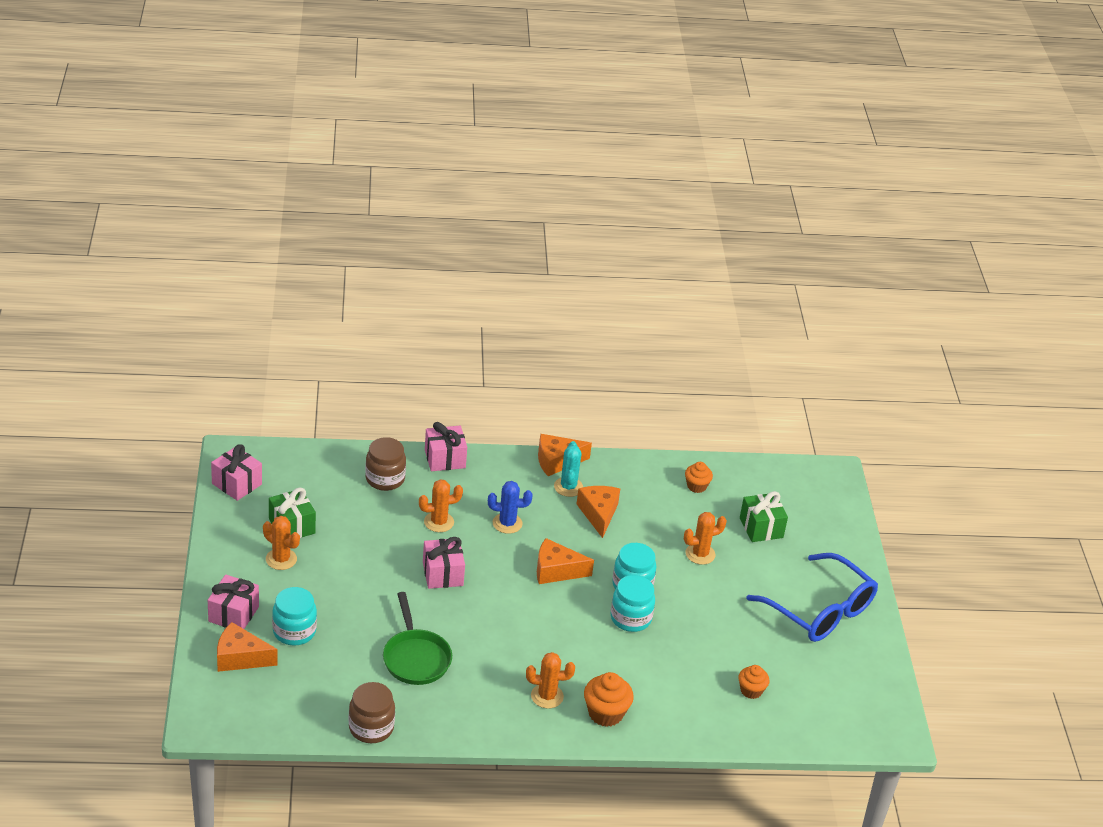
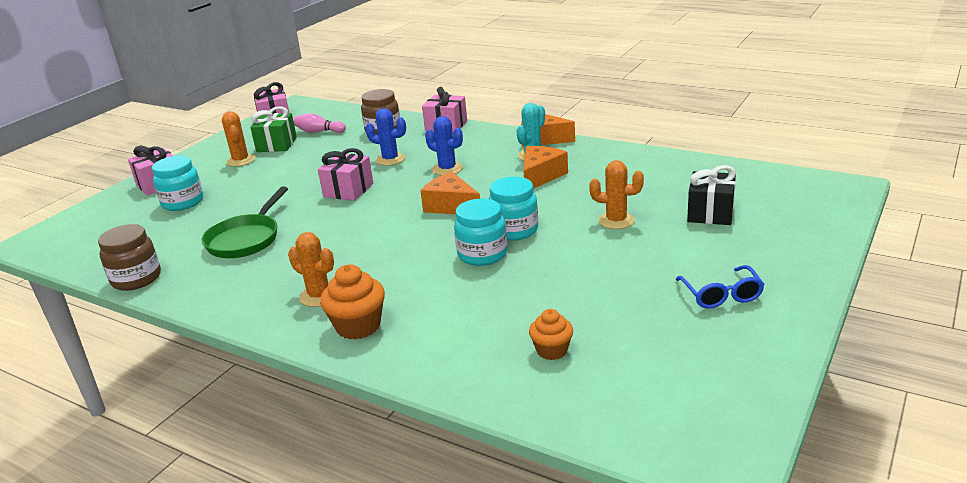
camera: 40 degrees right, 10 degrees down
(240, 657) = (121, 210): orange cheese -> none
(316, 496) = (319, 132): none -> pink bowling pin
(439, 522) = (390, 159): orange cactus -> blue cactus
(696, 486) = (665, 173): orange cupcake -> none
(761, 528) = (710, 213): green gift -> black gift
(819, 610) = (721, 295): blue glasses -> blue glasses, size x0.50

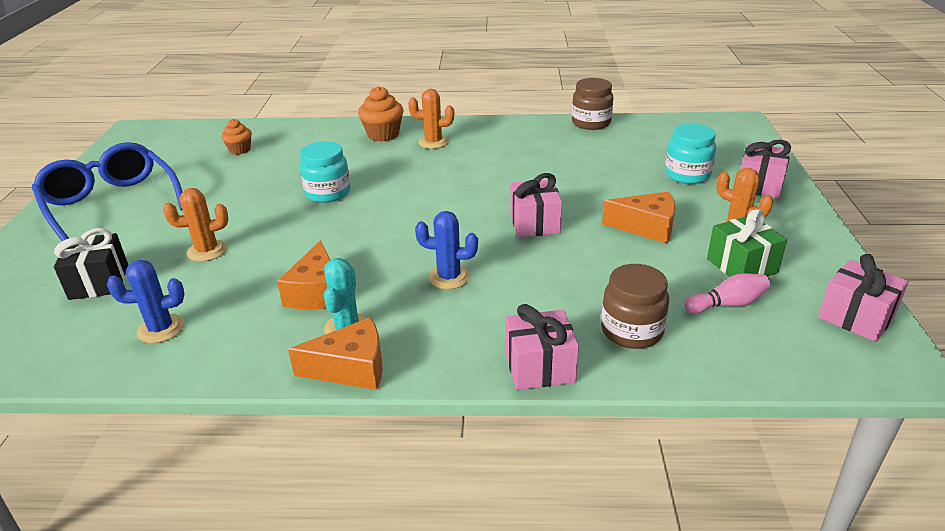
camera: 150 degrees right, 5 degrees up
(246, 239) = (558, 161): green pan -> none
(390, 159) = (543, 276): blue cactus -> blue cactus (161, 329)
(451, 206) = (397, 230): orange cheese -> orange cheese (646, 227)
(514, 230) = (311, 219): turquoise jar -> none
(721, 295) = (111, 205): blue glasses -> blue glasses, size x2.02

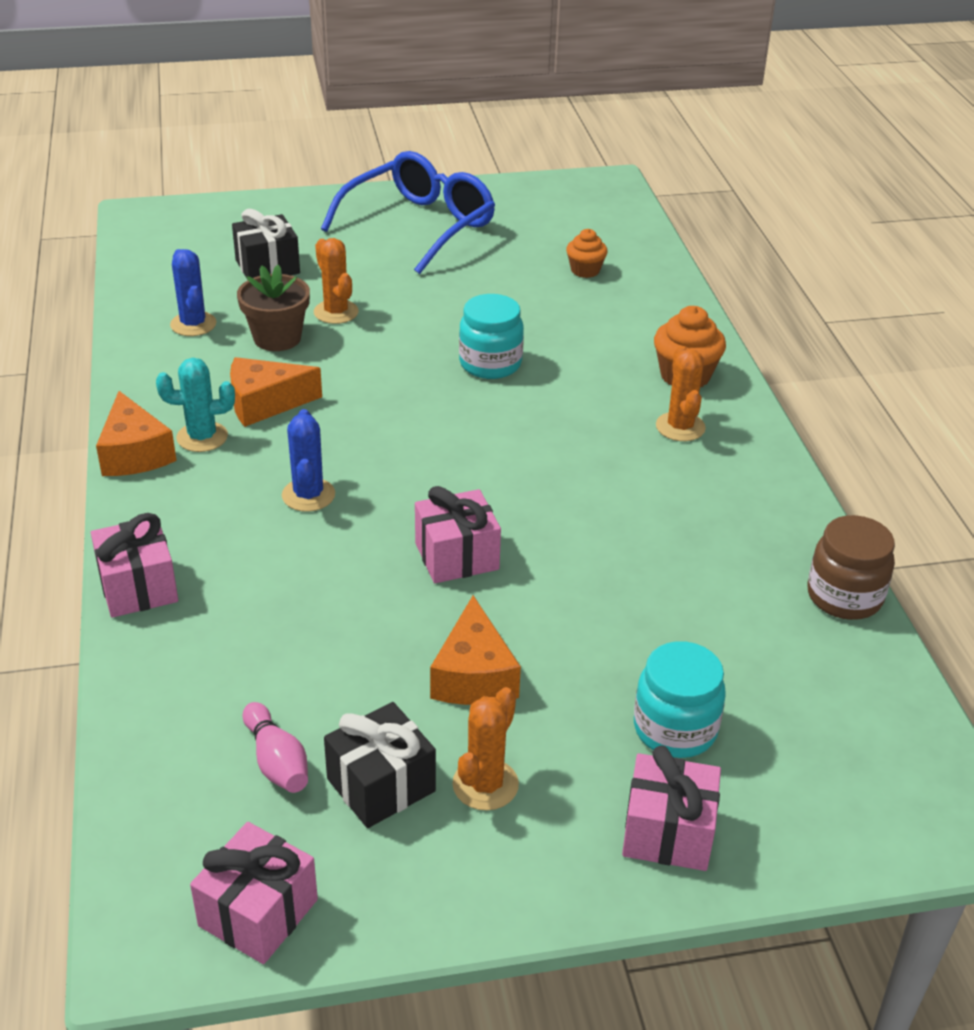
camera: 75 degrees right, 5 degrees up
(223, 282) = (277, 338): none -> brown flower pot
(631, 331) = (209, 663): brown jar -> none
(742, 266) = (381, 785): green gift -> black gift

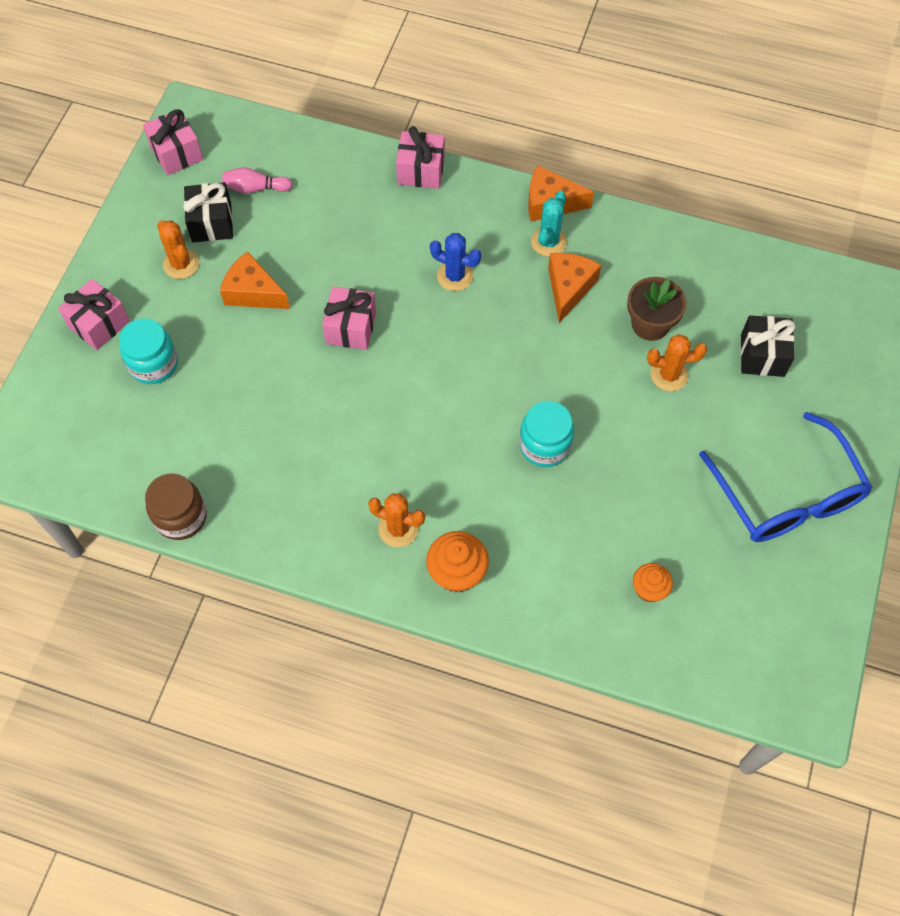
camera: 120 degrees right, 25 degrees up
(193, 324) = (695, 280): blue cactus -> none

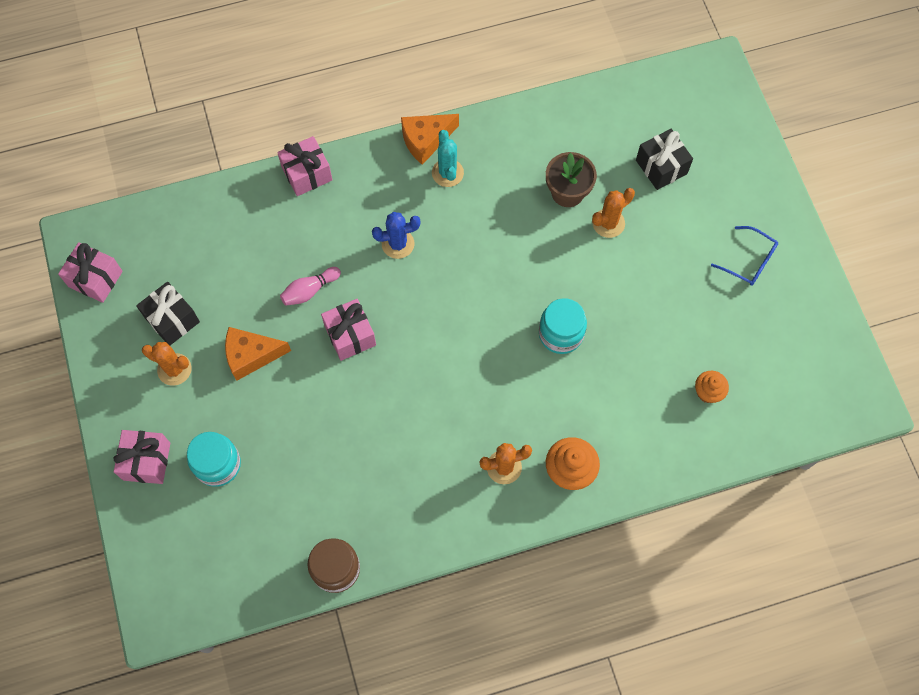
camera: 35 degrees left, 5 degrees up
(255, 188) = (185, 269): pink bowling pin -> pink bowling pin (310, 290)
(569, 288) = (489, 201): orange cheese -> none
(786, 494) = (749, 261): blue glasses -> blue glasses, size x0.50

